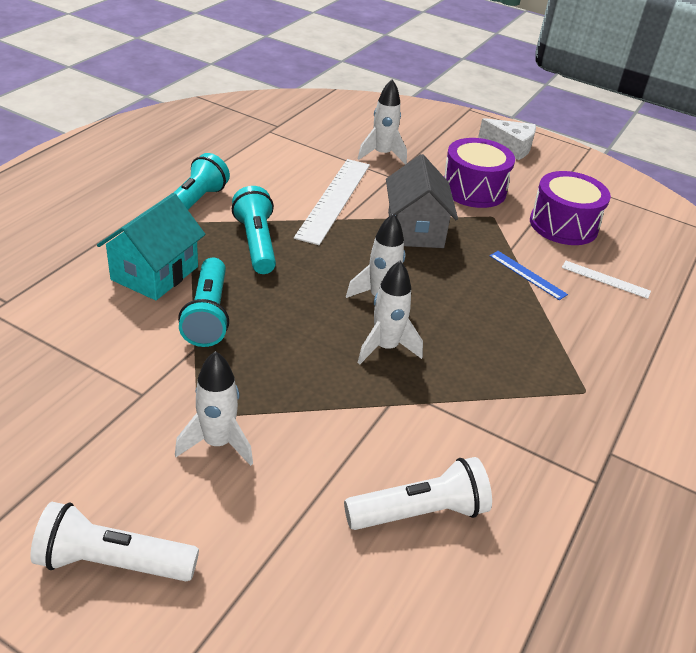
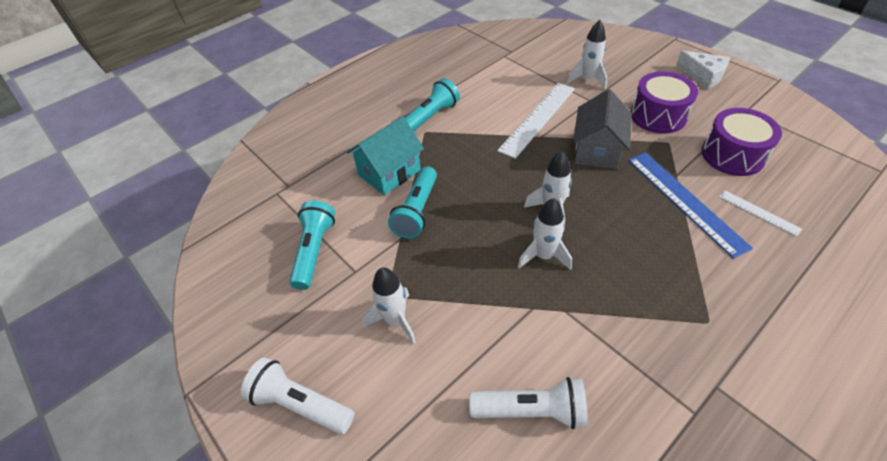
camera: 25 degrees right, 10 degrees up
(256, 243) = (468, 153): turquoise flashlight -> turquoise flashlight (314, 251)
(527, 275) = (685, 201): blue ruler -> blue ruler, size x1.98

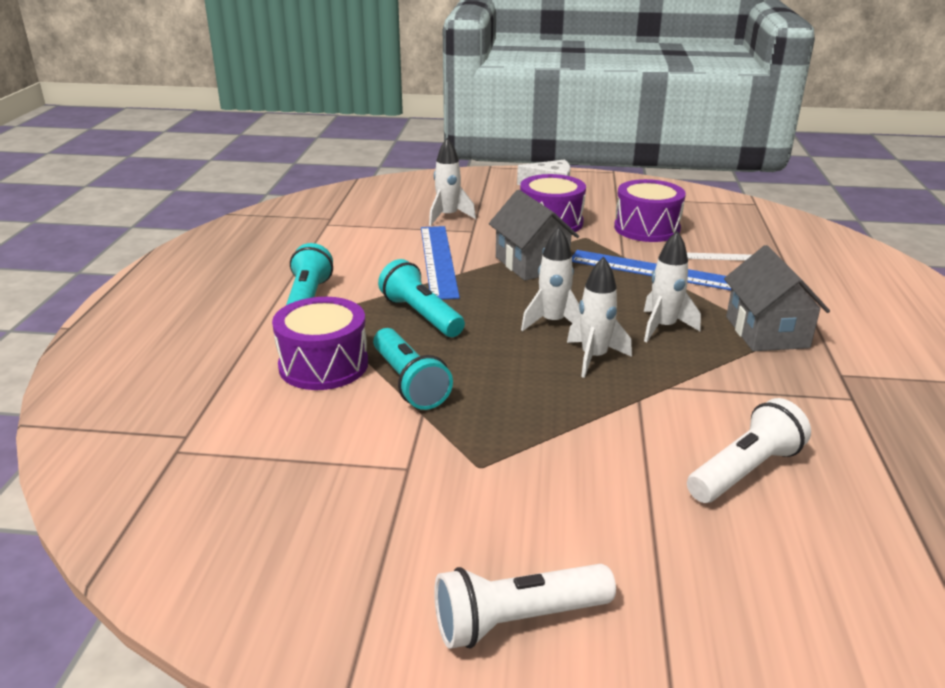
camera: 45 degrees left, 20 degrees down
(314, 251) = (323, 477): turquoise flashlight -> turquoise flashlight (421, 315)
(389, 172) = (323, 365): turquoise house -> purple drum
(395, 320) = (519, 482): white rocket -> white rocket (663, 327)
(538, 118) = (438, 260): white ruler -> blue ruler
(704, 309) = (766, 332): none -> grey house

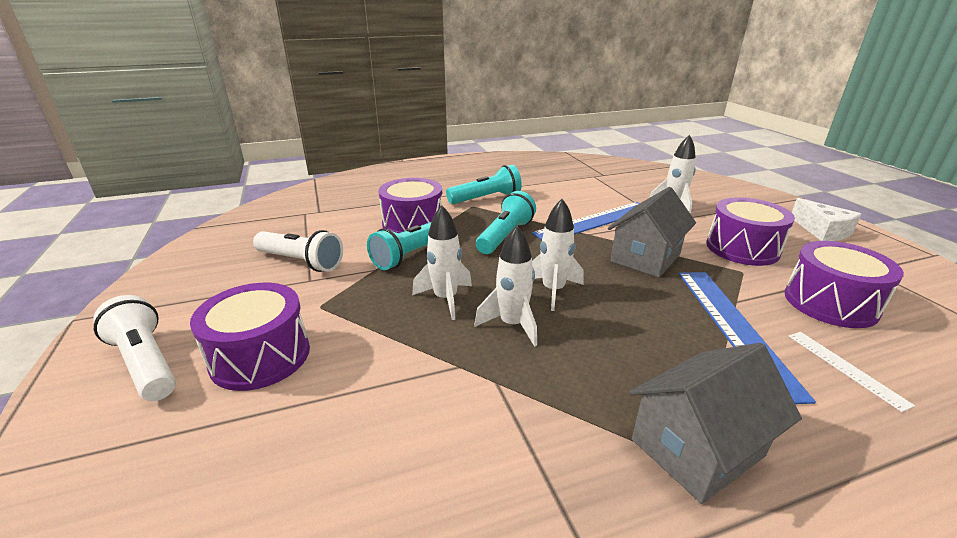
camera: 65 degrees right, 0 degrees up
(556, 520) = (260, 356): none -> purple drum
(663, 327) = (613, 356): white rocket -> white rocket (445, 299)
(744, 470) = (366, 468): white flashlight -> white flashlight (301, 262)

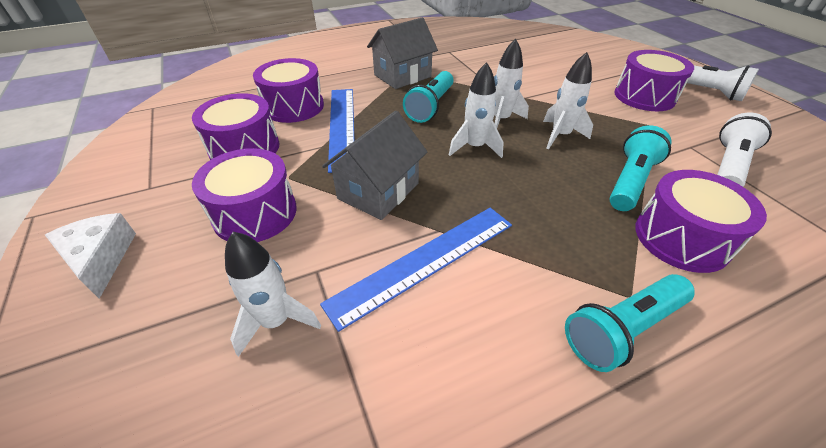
camera: 175 degrees right, 15 degrees up
(301, 262) = (728, 165): white flashlight -> white flashlight turned 105 degrees clockwise
(505, 236) = (543, 219): turquoise flashlight -> turquoise flashlight (431, 106)
(845, 368) = (294, 106): white ruler -> purple drum

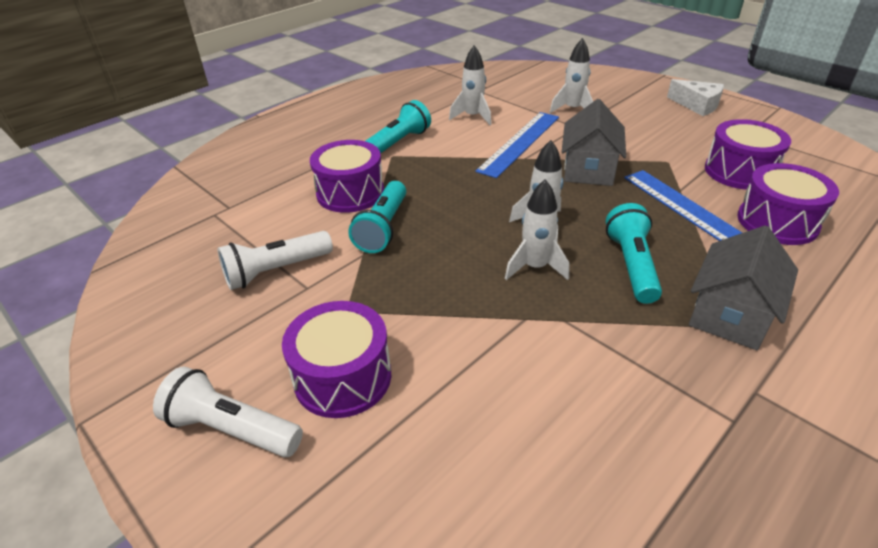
camera: 160 degrees right, 5 degrees down
(255, 213) = (653, 139): purple drum -> none
(560, 135) = (458, 263): white rocket -> white rocket (472, 117)
(728, 165) = (276, 271): white flashlight -> white flashlight turned 45 degrees clockwise

